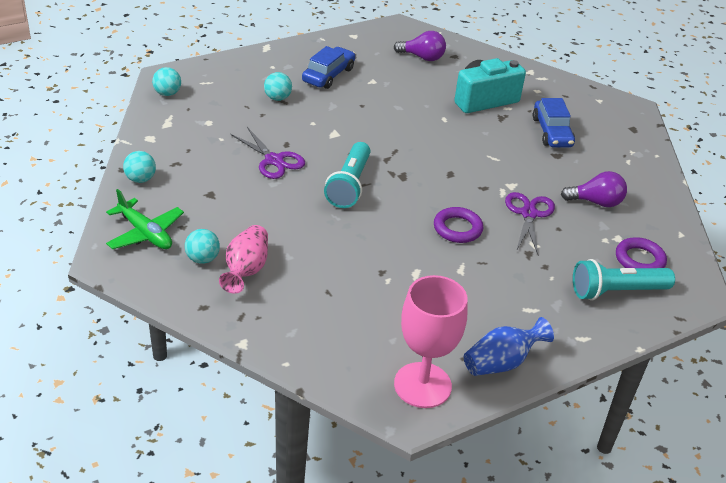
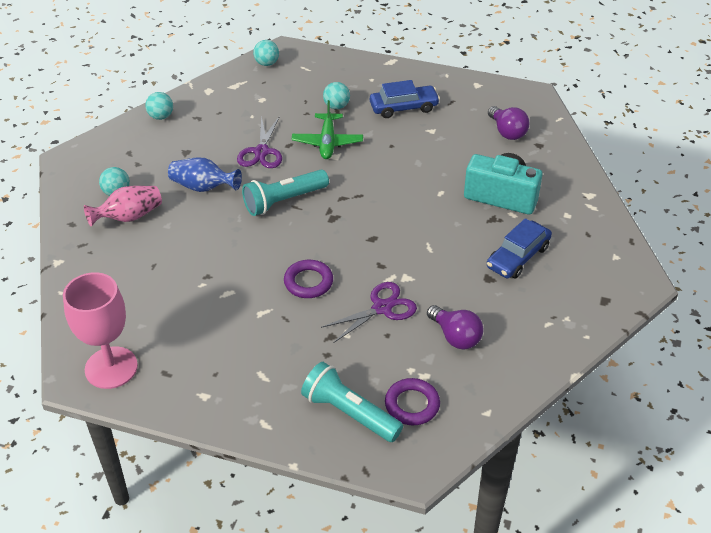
camera: 50 degrees right, 5 degrees up
(145, 233) = (111, 155): green plane -> green plane (327, 142)
(501, 362) = (182, 394): blue vase -> blue vase (203, 187)

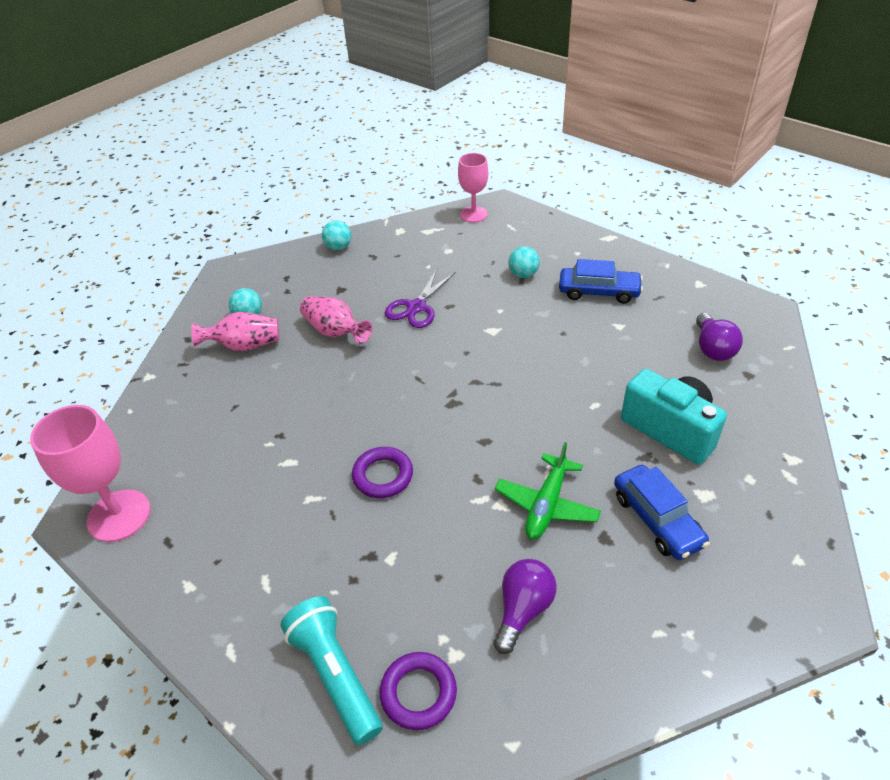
camera: 25 degrees right, 0 degrees up
(203, 187) = (335, 332): blue vase -> pink vase
(267, 63) = (473, 214): turquoise ball -> pink goblet
(284, 201) = (409, 368): turquoise flashlight -> none
(327, 142) = (492, 312): green plane -> green plane (546, 504)
(382, 308) = (450, 537): purple scissors -> none
(455, 336) = (523, 609): purple light bulb -> purple light bulb turned 135 degrees counterclockwise
(518, 257) = (657, 519): blue car -> blue car turned 90 degrees counterclockwise

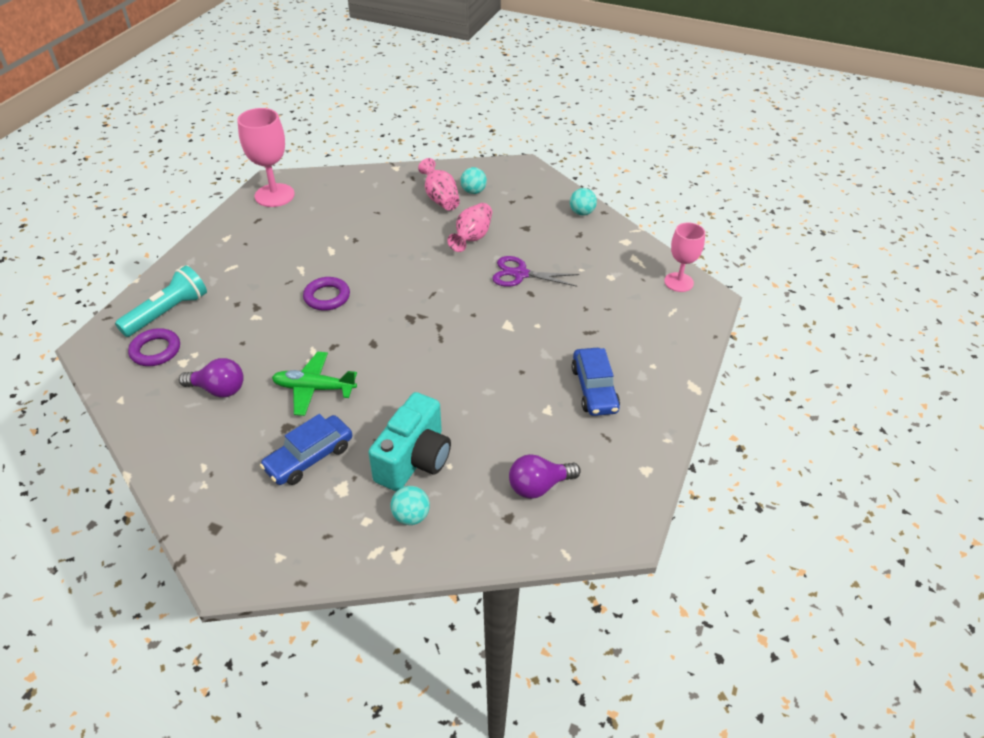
camera: 70 degrees right, 0 degrees up
(523, 274) = (597, 332): turquoise ball -> turquoise ball (411, 516)

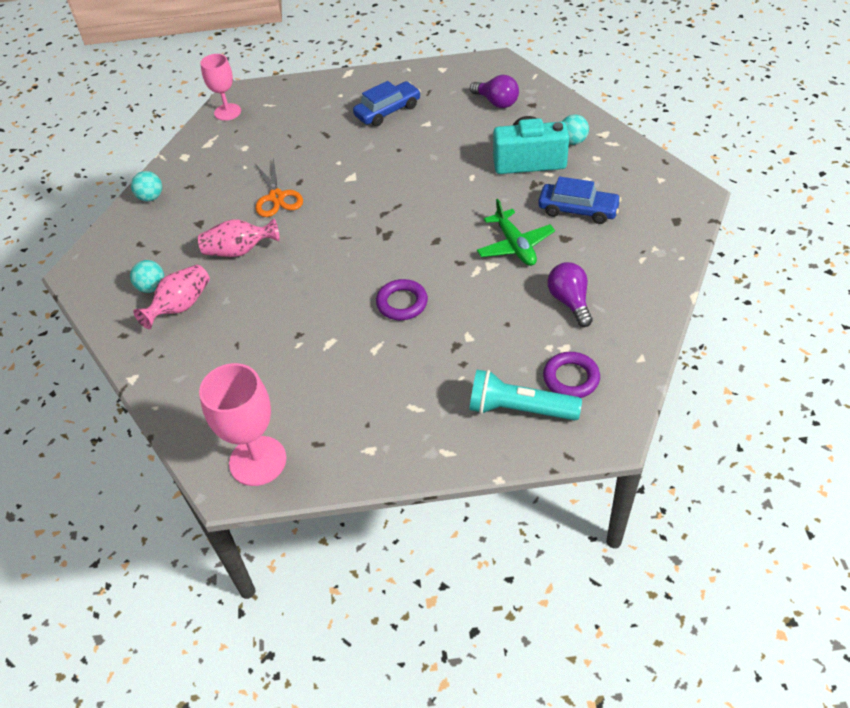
camera: 115 degrees left, 5 degrees up
(520, 274) = (276, 197): purple scissors -> orange scissors

